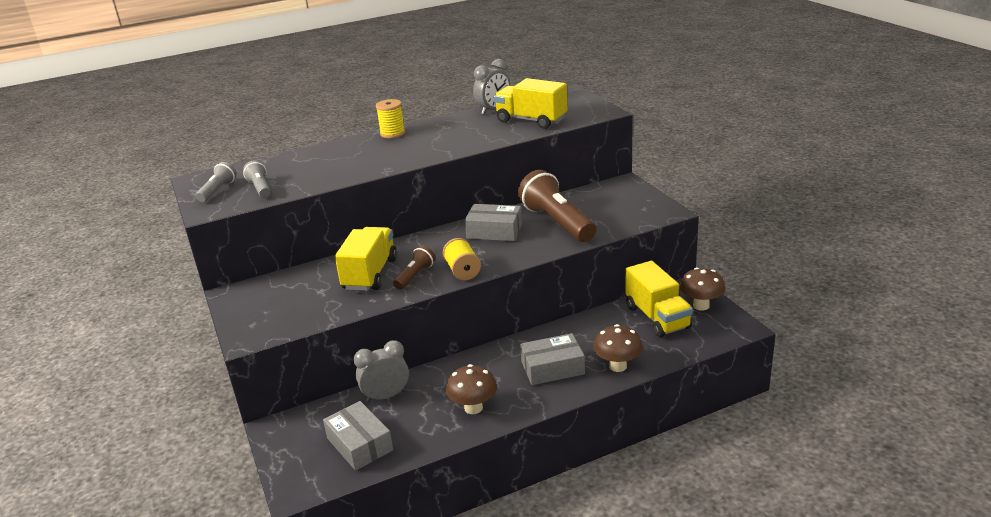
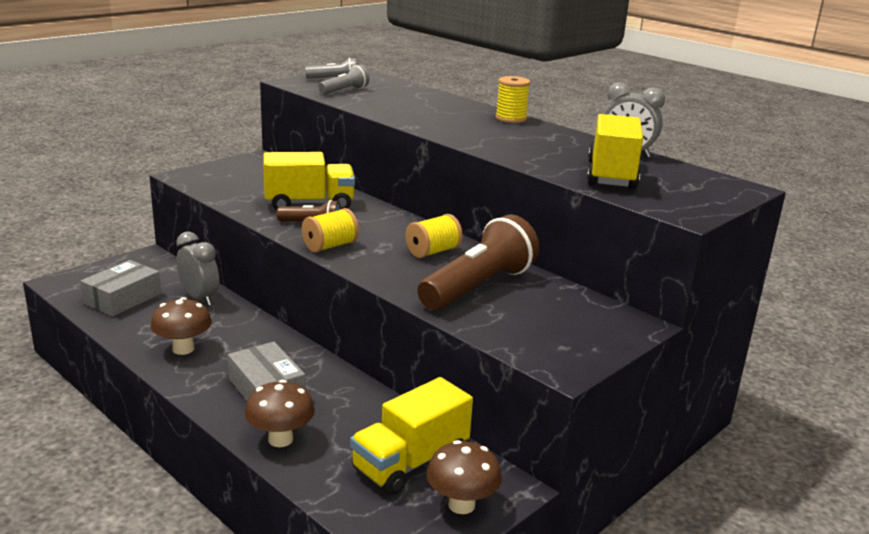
camera: 65 degrees right, 5 degrees down
(494, 231) = (432, 252): grey box -> yellow spool

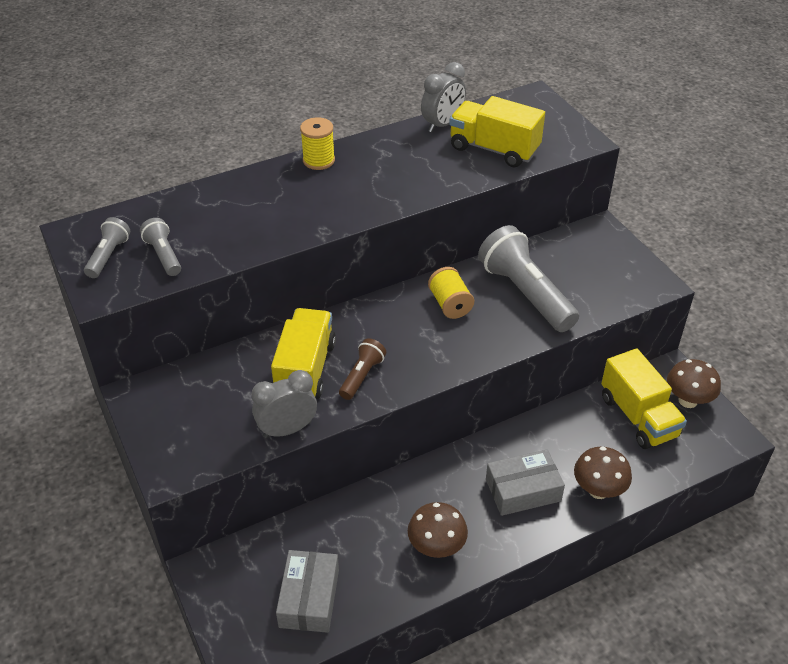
camera: 70 degrees left, 20 degrees up
(123, 299) = (309, 598): grey box -> grey box turned 45 degrees clockwise
(199, 298) = (331, 526): grey clock -> grey clock (287, 429)
(330, 246) = (419, 371): yellow spool -> none
(478, 287) = (525, 294): brown flashlight -> grey flashlight

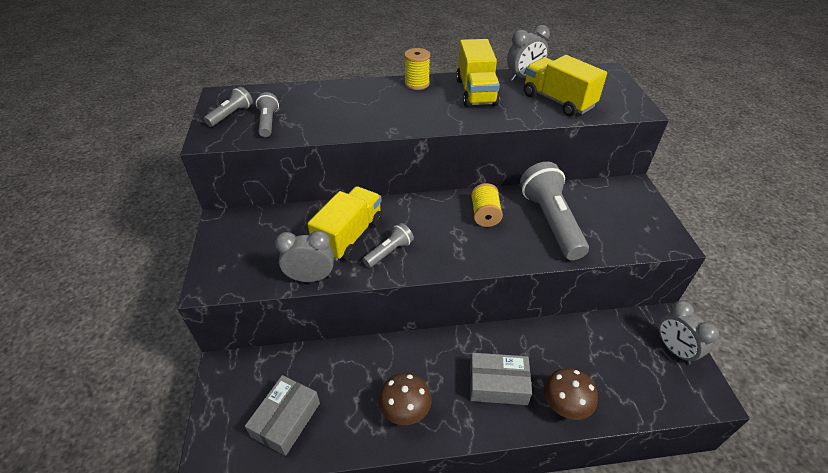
camera: 20 degrees right, 0 degrees up
(362, 376) = (389, 252): brown flashlight -> grey flashlight
(638, 416) = (623, 350): yellow truck -> yellow truck (476, 92)
(688, 400) = (674, 349): brown mushroom -> grey clock

